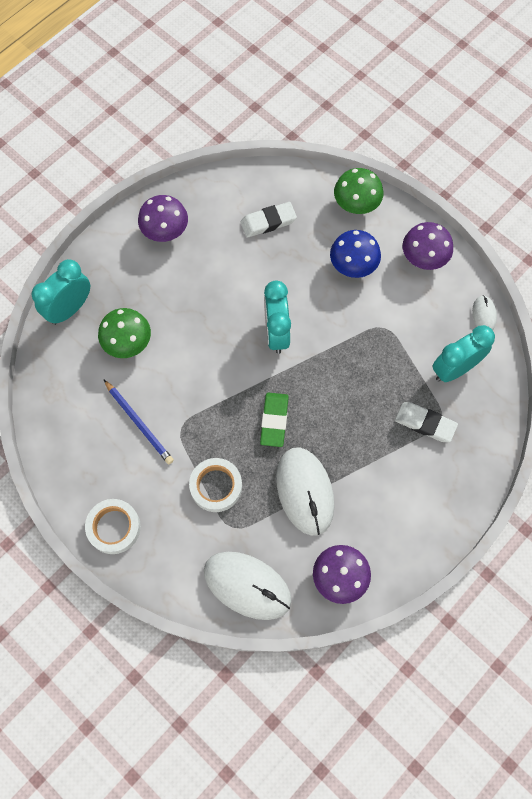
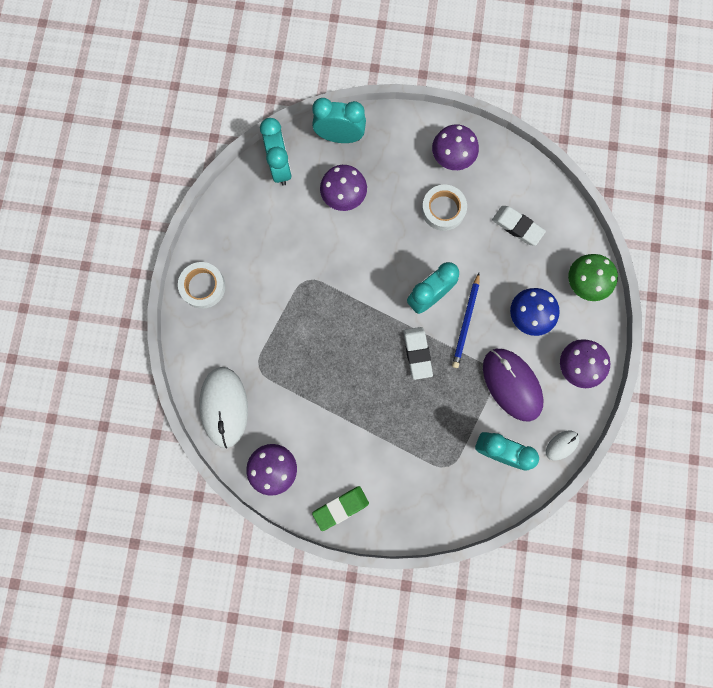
camera: 55 degrees right, 10 degrees up
(55, 379) = (280, 167): none -> turquoise clock
(127, 342) = (343, 196): green mushroom -> purple mushroom
(139, 423) = (289, 248): blue pencil -> blue pencil (466, 322)
(216, 486) = (280, 335): white tape -> white tape (443, 209)
(274, 421) = (358, 343): green eraser -> green eraser (341, 508)
(305, 491) = (320, 401): white mouse -> none
(404, 319) = (511, 384): none -> purple mouse
(425, 423) = (436, 456): white eraser -> white eraser (417, 353)

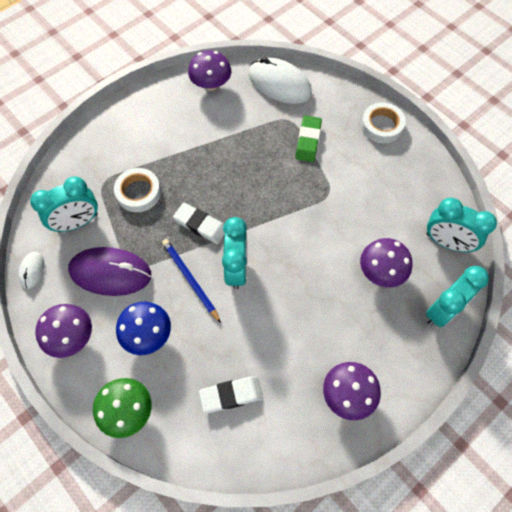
camera: 130 degrees right, 15 degrees down
(341, 508) = (147, 102): green eraser -> green eraser (308, 141)
(443, 209) = (302, 342): white tape -> white tape (138, 192)

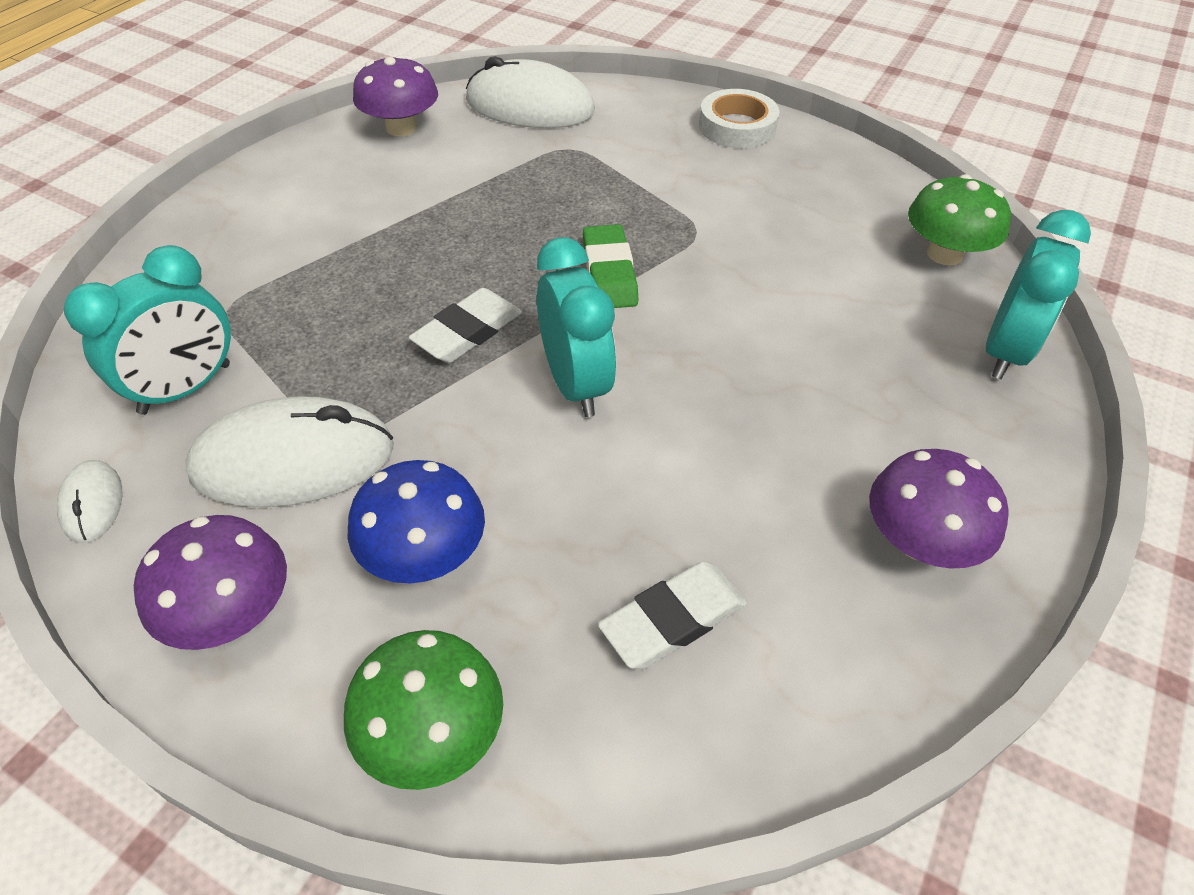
camera: 20 degrees left, 15 degrees down
(110, 273) = (293, 460): purple mouse -> white mouse
(138, 192) = (312, 309): white tape -> none
(190, 279) = (483, 427): blue pencil -> none
(200, 225) = (468, 332): white eraser -> white eraser turned 60 degrees counterclockwise
(308, 141) = (619, 169): green eraser -> green eraser (609, 273)
(381, 271) = (858, 321): purple mushroom -> none
(446, 242) = (944, 254): turquoise clock -> green mushroom

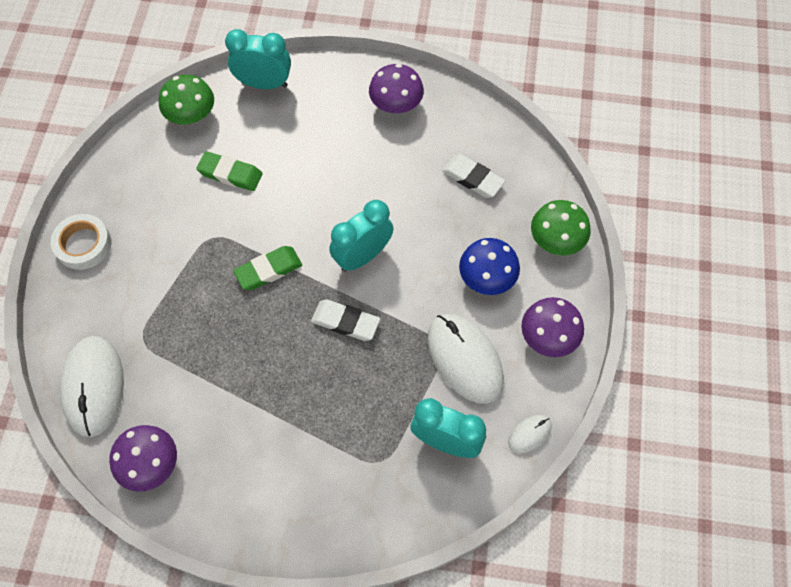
camera: 110 degrees left, 15 degrees up
(809, 271) = (230, 174): none -> green eraser

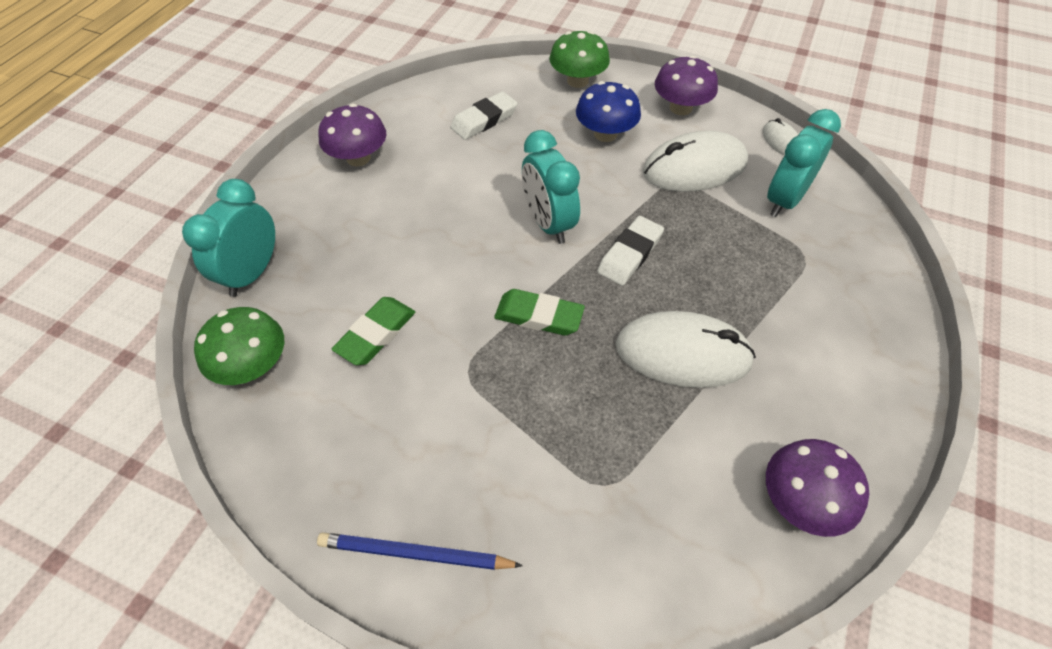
camera: 75 degrees left, 10 degrees down
(83, 244) = (415, 554): white tape -> blue pencil
(93, 387) = (671, 568): white mouse -> white mouse (683, 353)
(268, 270) = (539, 316): green eraser -> green eraser turned 60 degrees counterclockwise

